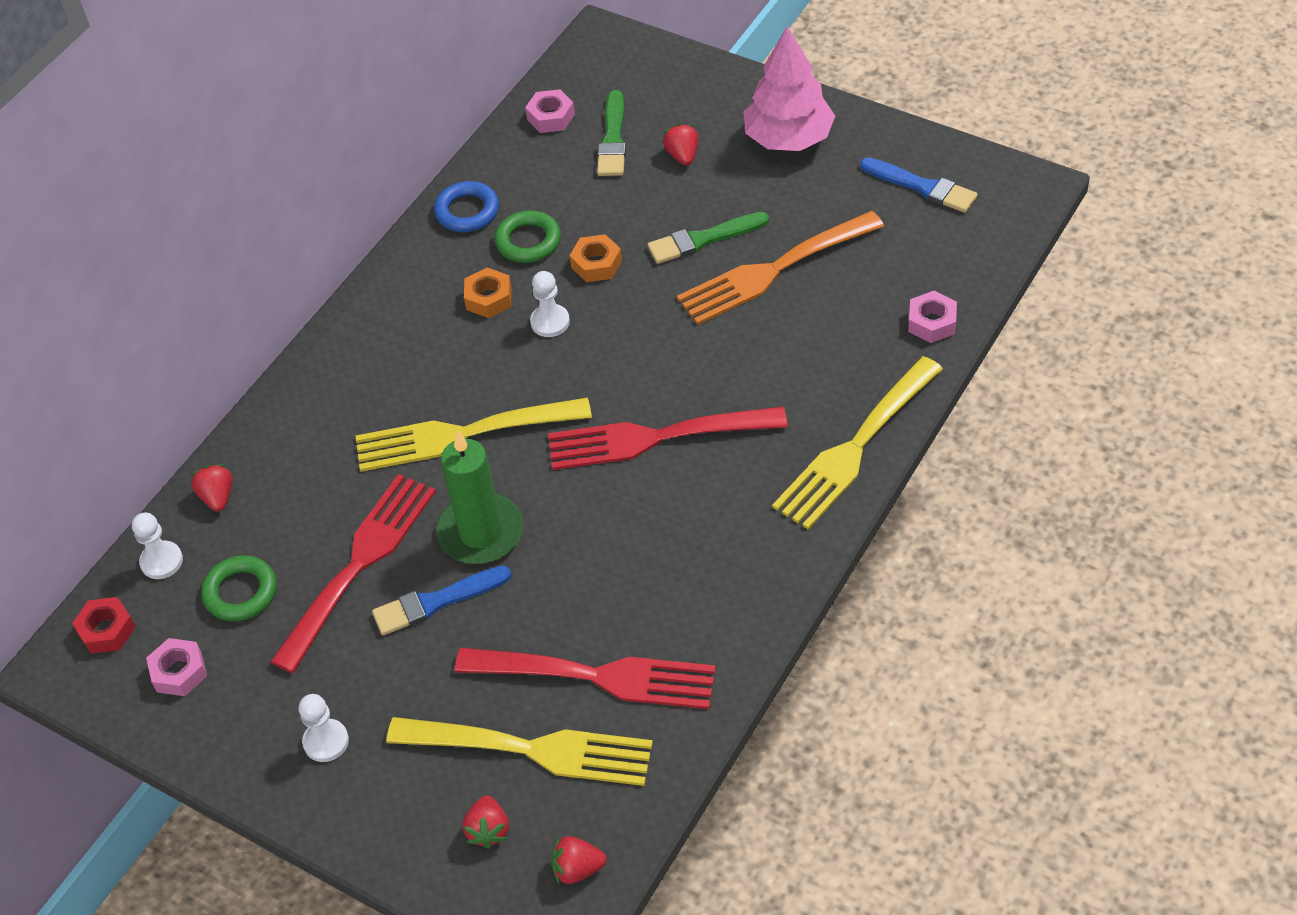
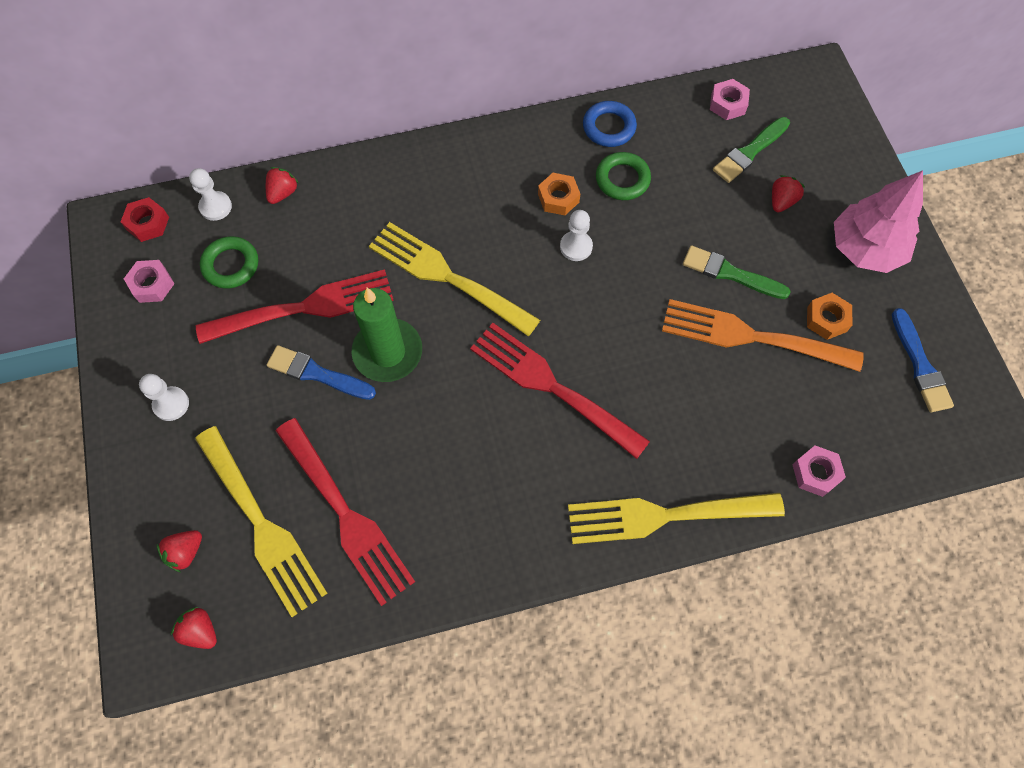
camera: 40 degrees right, 15 degrees up
(596, 264) = (646, 231): orange nut -> orange nut (826, 319)

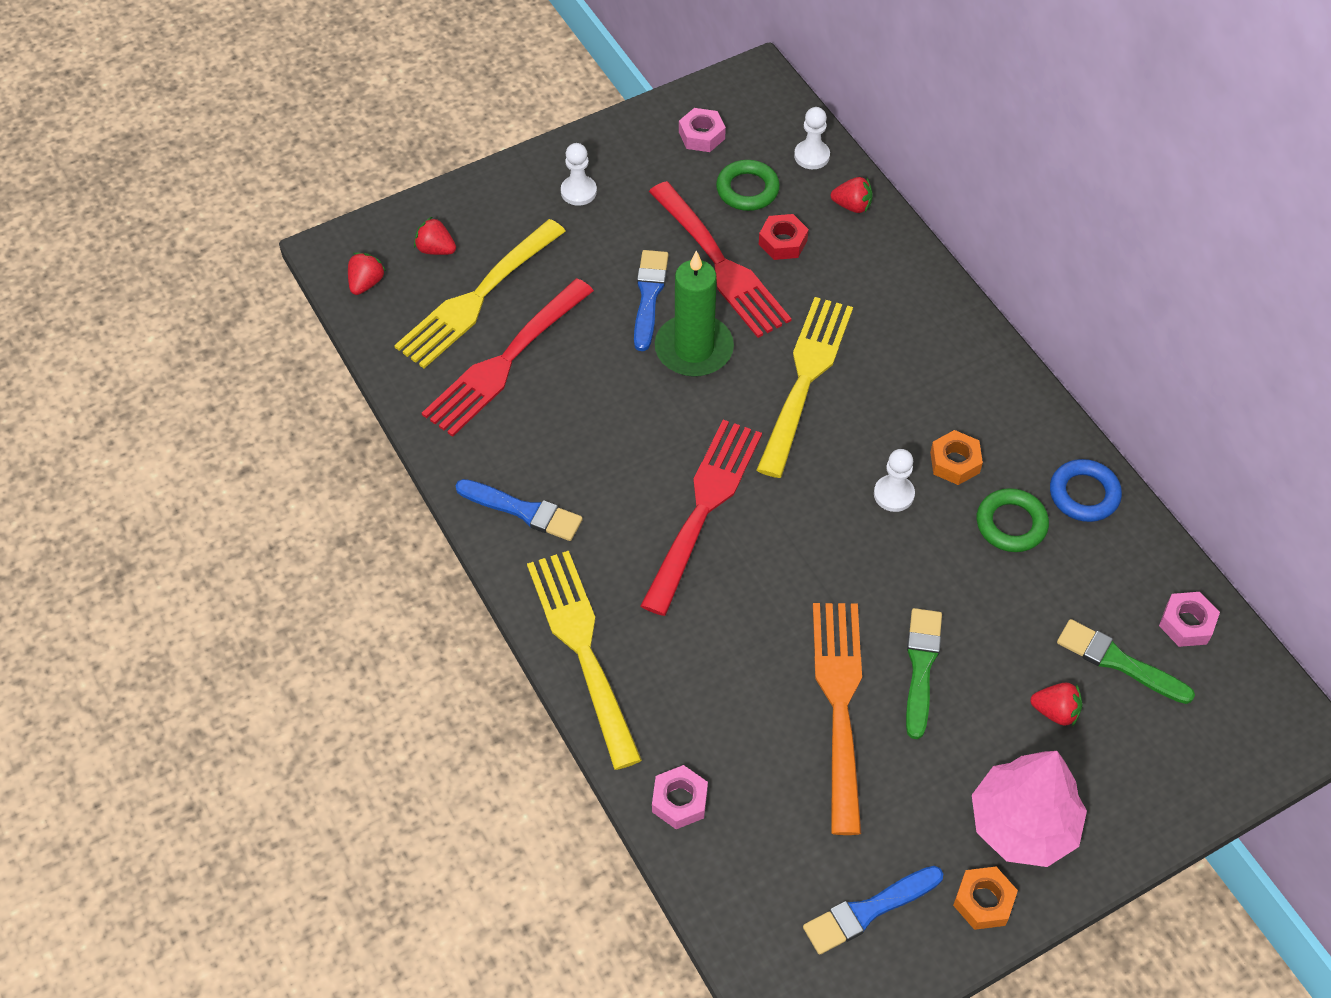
camera: 75 degrees right, 10 degrees down
(148, 223) = (770, 109): red nut -> red nut (783, 242)
(515, 534) = (523, 511): none -> blue brush
(826, 319) = (895, 788): orange nut -> orange nut (983, 901)

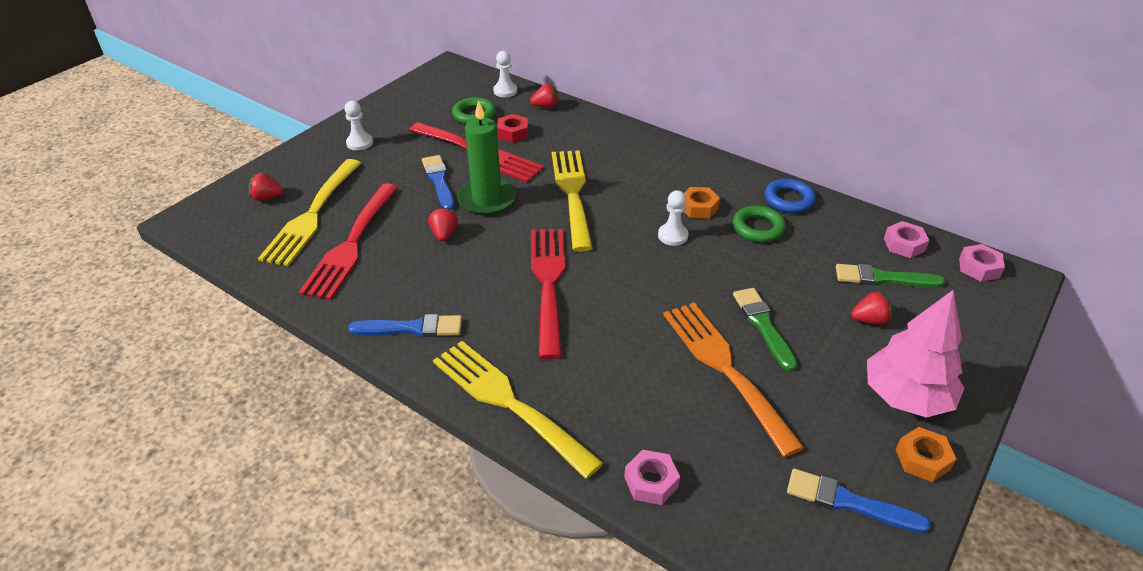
camera: 25 degrees left, 15 degrees down
(366, 283) = (219, 230): red strawberry -> red strawberry (444, 234)
(701, 135) = (429, 98): pink nut -> pink nut (979, 268)
(868, 910) = (849, 502): blue brush -> blue brush turned 75 degrees clockwise

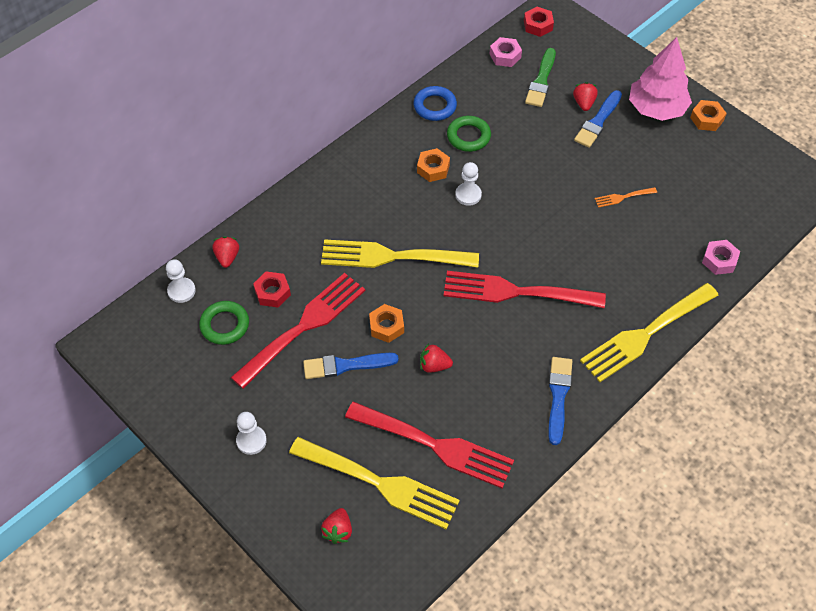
camera: 80 degrees left, 15 degrees up
(487, 199) = (386, 326): green candle -> orange nut
(724, 368) = (623, 197): orange fork -> orange fork, size x0.42
(763, 325) = (582, 164): green brush -> none
(849, 502) = (737, 164): blue brush -> blue brush (598, 121)
(979, 268) = (538, 25): pink nut -> red nut

